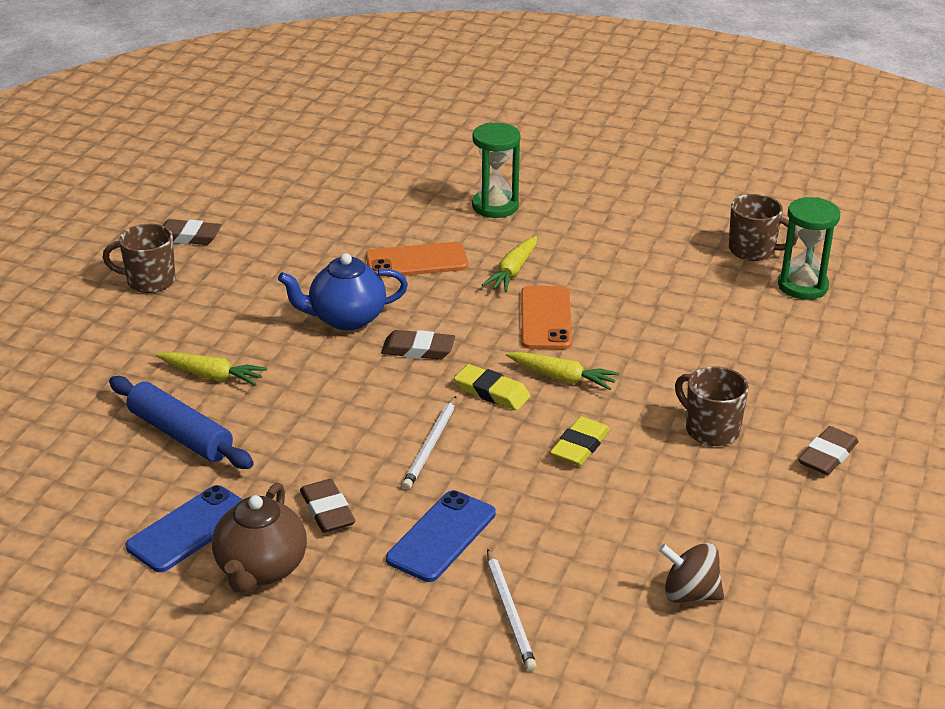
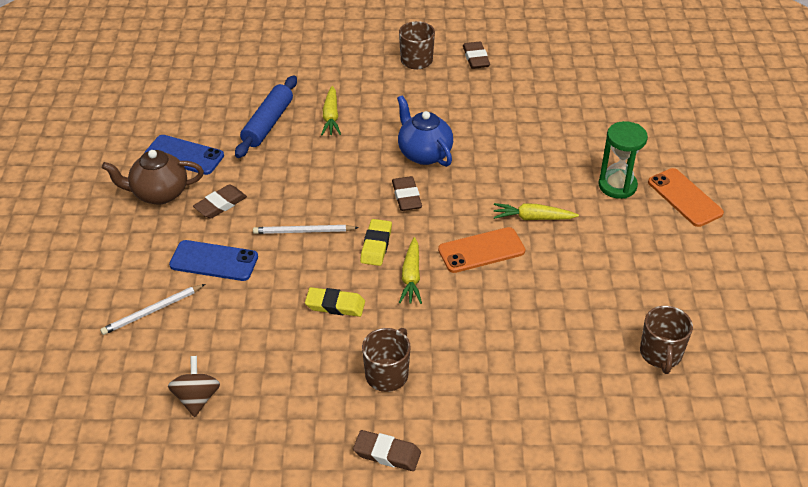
camera: 70 degrees right, 10 degrees up
(416, 261) = (514, 166): orange phone -> orange phone (685, 197)
(802, 286) = (625, 398): green hourglass -> none

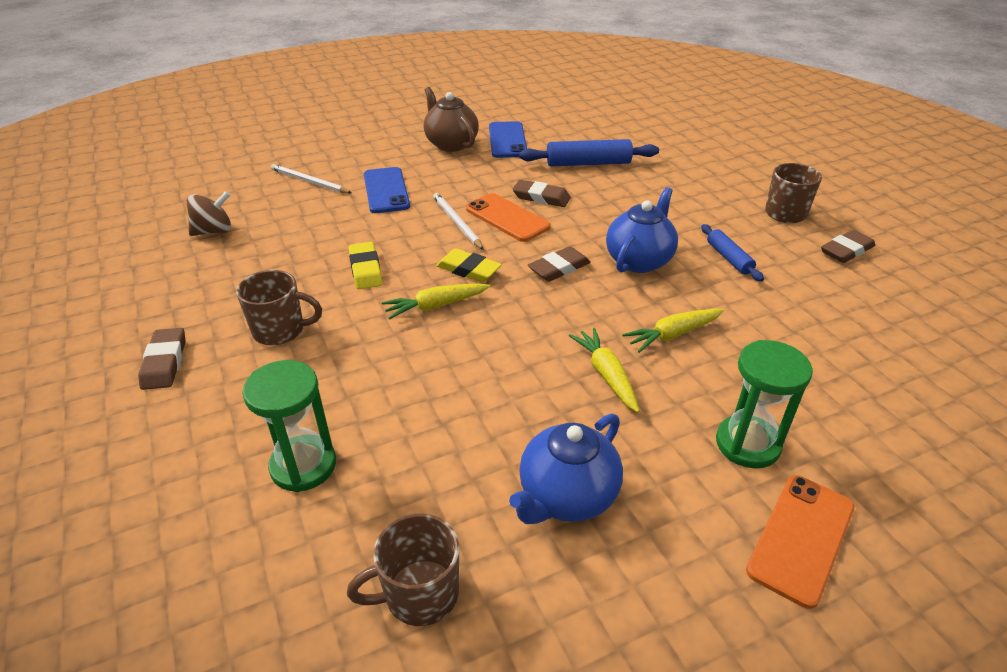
camera: 65 degrees right, 5 degrees down
(220, 204) = (460, 173): brown eraser -> brown eraser (541, 197)
(331, 117) = (634, 191): yellow carrot -> yellow carrot (673, 335)
(376, 245) = (468, 270): yellow eraser -> yellow eraser turned 45 degrees clockwise
(450, 111) = (729, 258): none -> blue rolling pin
(481, 250) = (514, 346): orange phone -> orange phone (507, 218)
(541, 386) = (303, 465): none -> green hourglass
(621, 273) = (566, 496): none -> blue teapot

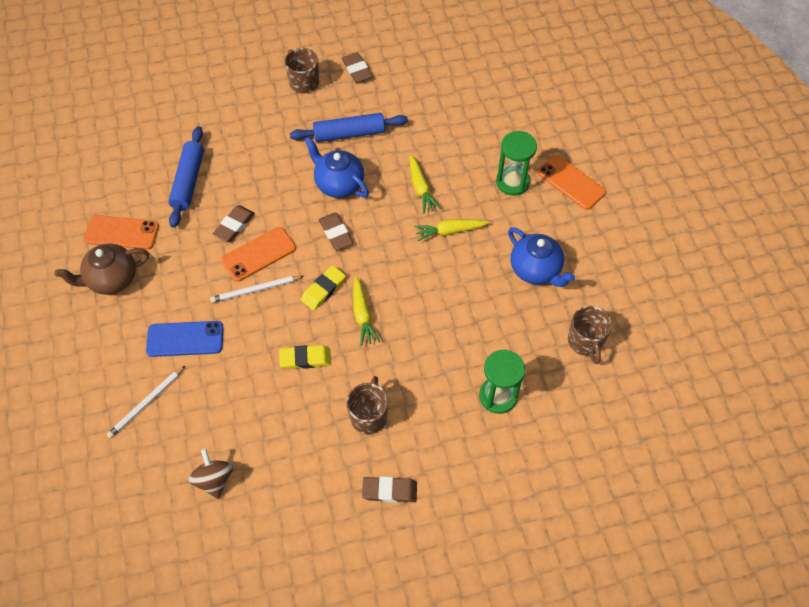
camera: 80 degrees left, 20 degrees up
(507, 140) = (121, 233): blue phone -> orange phone
(729, 258) = (349, 134): blue rolling pin -> blue rolling pin, size x1.67

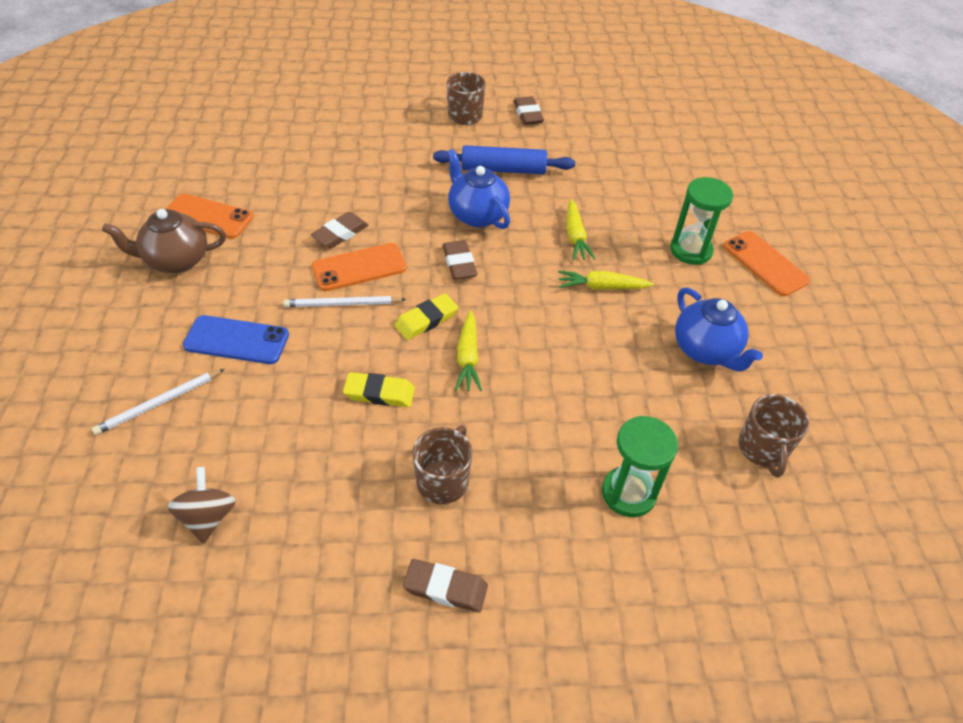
camera: 10 degrees right, 10 degrees down
(188, 181) = (303, 182): blue rolling pin -> none

